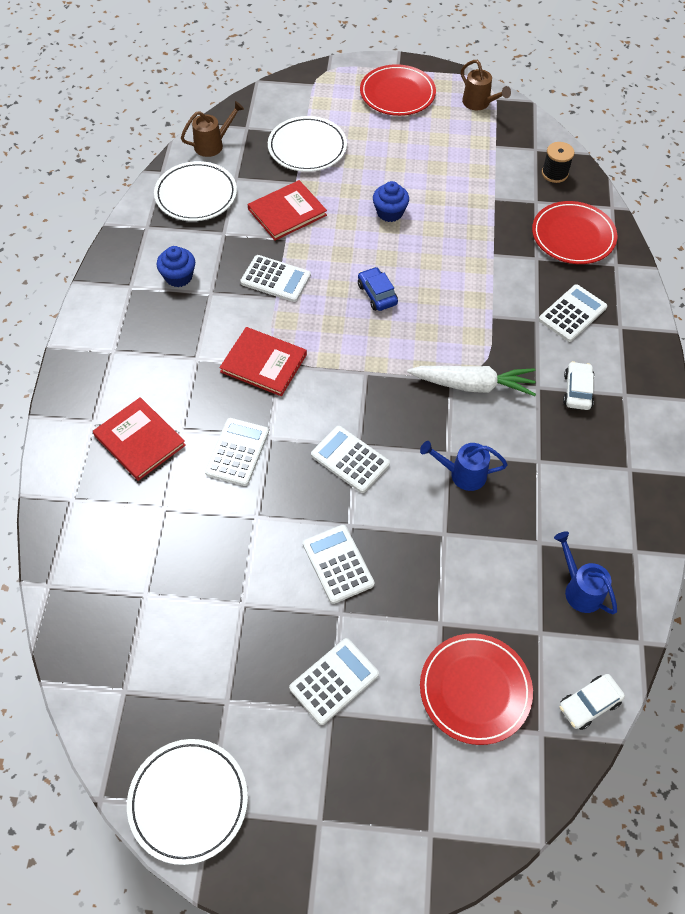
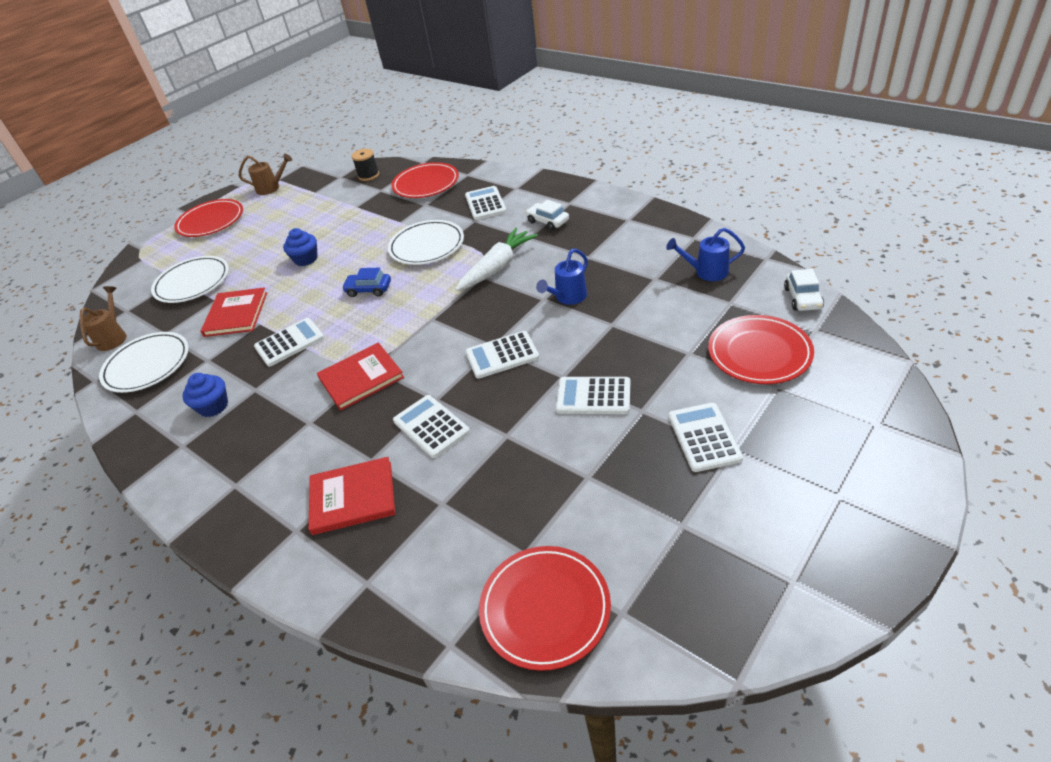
camera: 50 degrees left, 15 degrees down
(104, 635) = (545, 609): none -> red plate
(188, 801) = (774, 597): white plate -> white plate (427, 246)

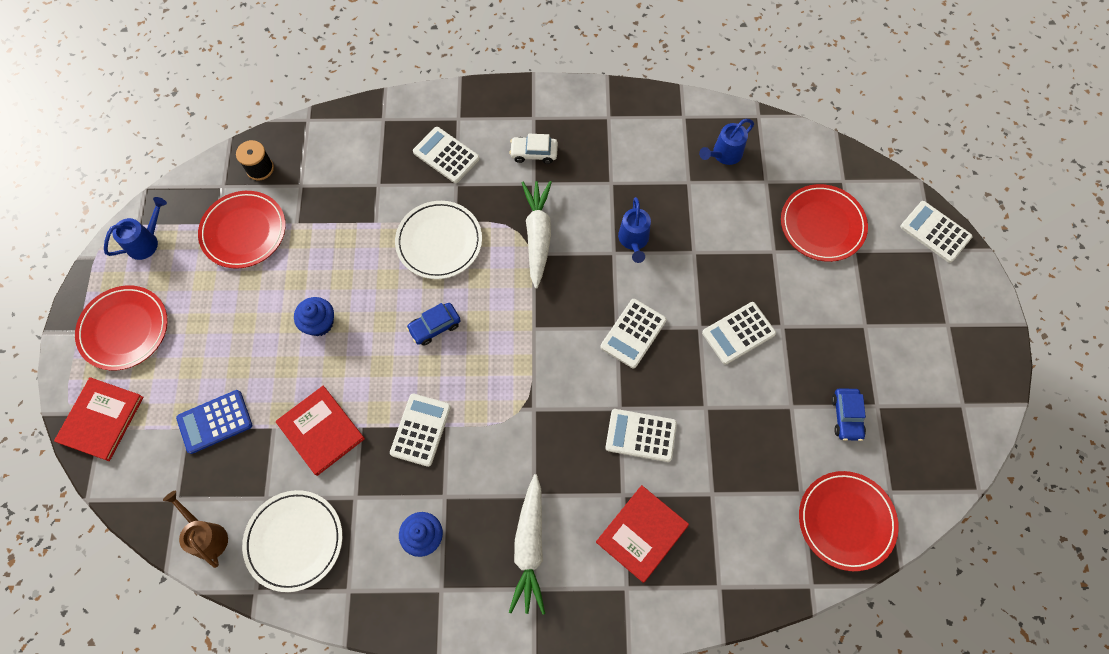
camera: 45 degrees left, 25 degrees up
(192, 283) = (215, 422): white plate -> blue calculator
(266, 455) = (530, 547): none -> white carrot
(271, 188) = (146, 242): brown watering can -> blue watering can
(361, 378) = (533, 426): red book -> red book (101, 419)
(426, 184) = (348, 153): red plate -> red plate (244, 231)
(637, 515) = (846, 416): none -> blue car
(704, 437) = (840, 326): white calculator -> white calculator (935, 232)
(802, 298) = (814, 150): white car -> none

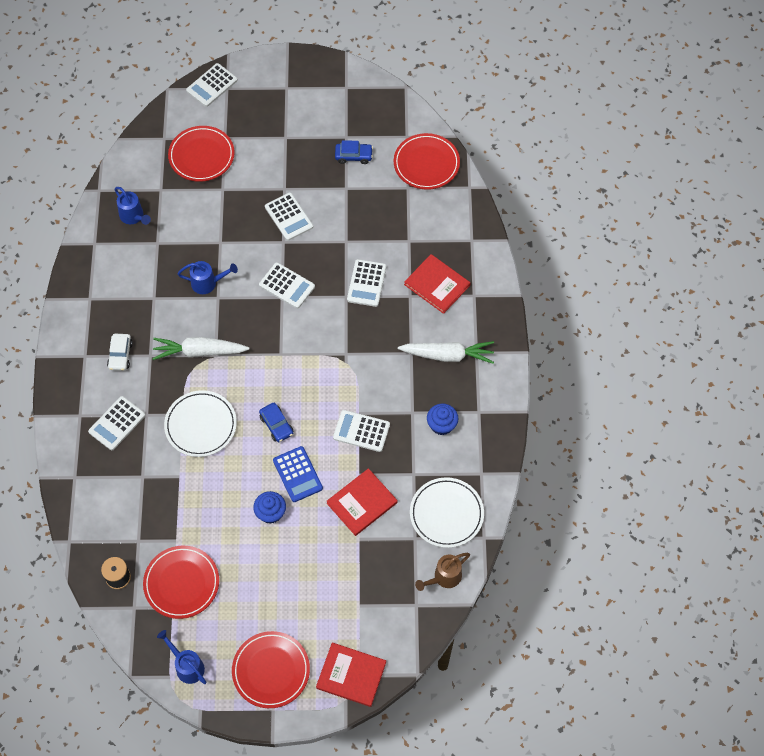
camera: 90 degrees left, 5 degrees down
(215, 422) = (354, 584): blue calculator -> blue calculator (297, 474)

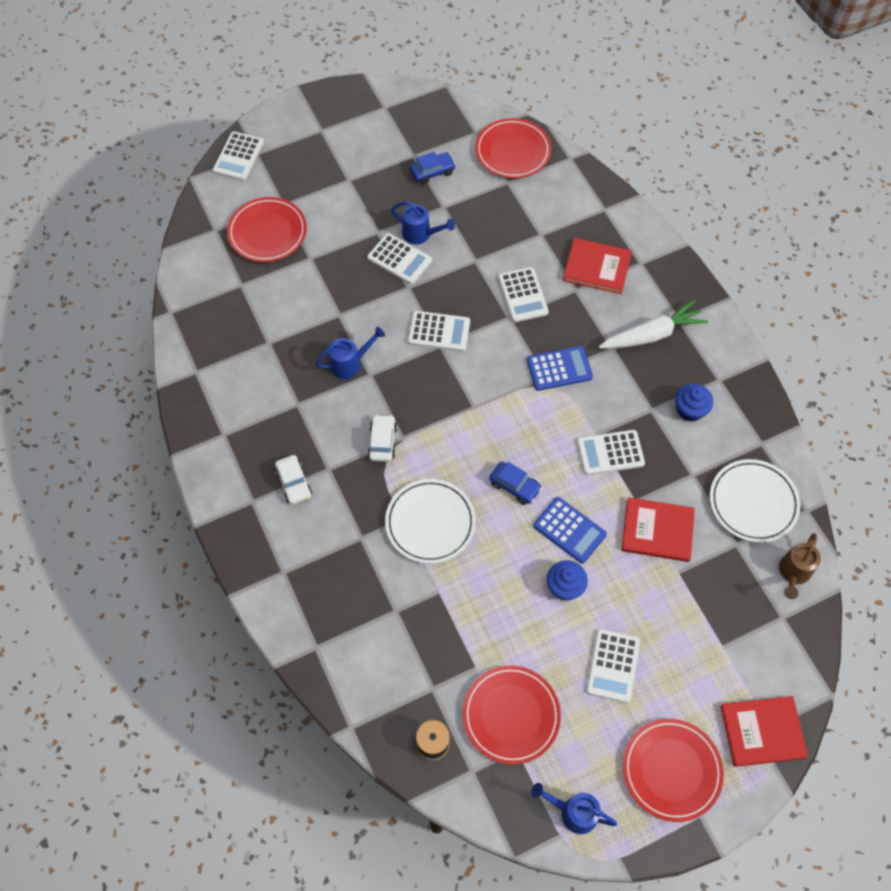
camera: 25 degrees left, 0 degrees up
(117, 423) = (332, 562): white calculator -> white calculator (613, 666)
(133, 217) = (226, 325): blue watering can -> blue watering can (420, 234)
(199, 352) = (382, 442): white carrot -> white car
(361, 352) = (559, 369): none -> blue calculator
(362, 503) = (657, 531): red book -> red book turned 75 degrees clockwise

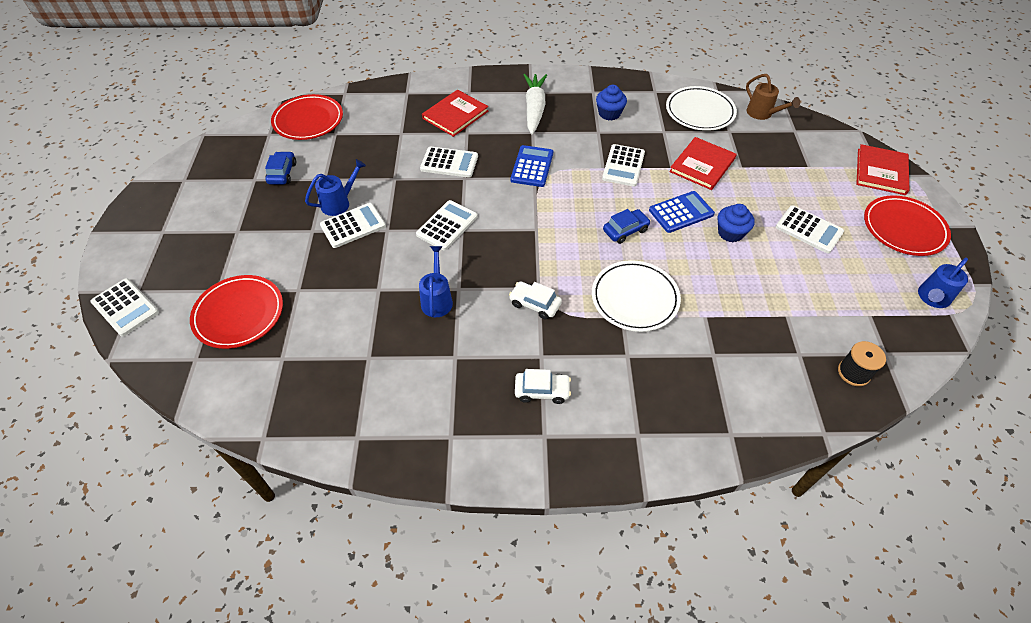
camera: 65 degrees left, 10 degrees down
(511, 715) = (838, 308): red plate -> none

